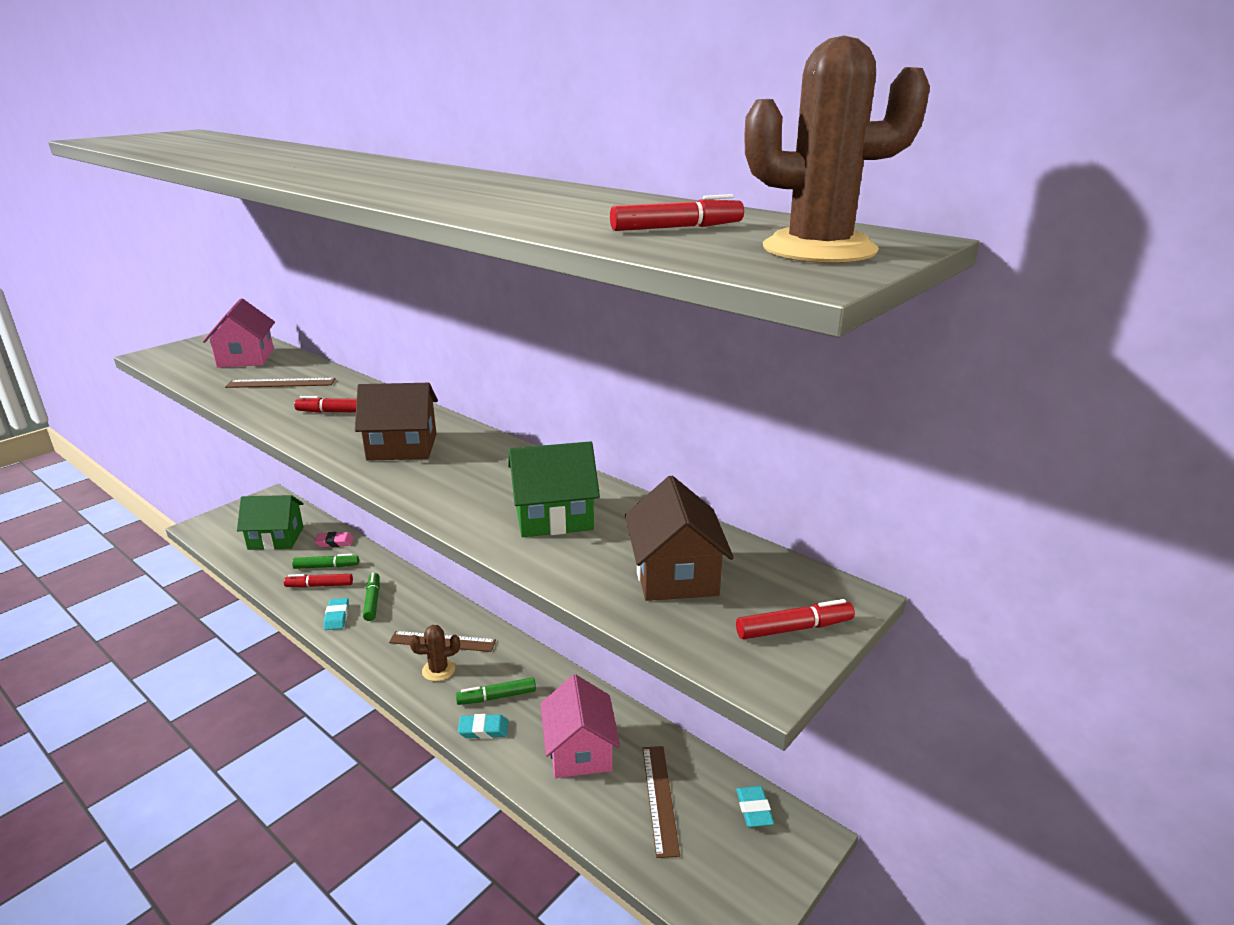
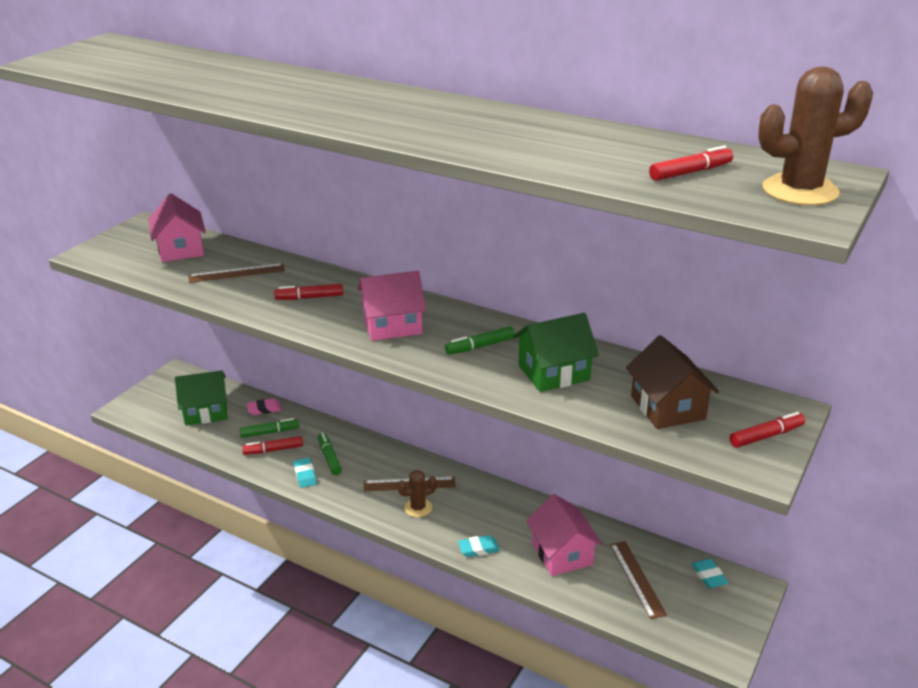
camera: 10 degrees left, 5 degrees up
(402, 447) = (392, 325): brown house -> pink house
(496, 697) = (477, 522): green marker -> green marker (480, 346)

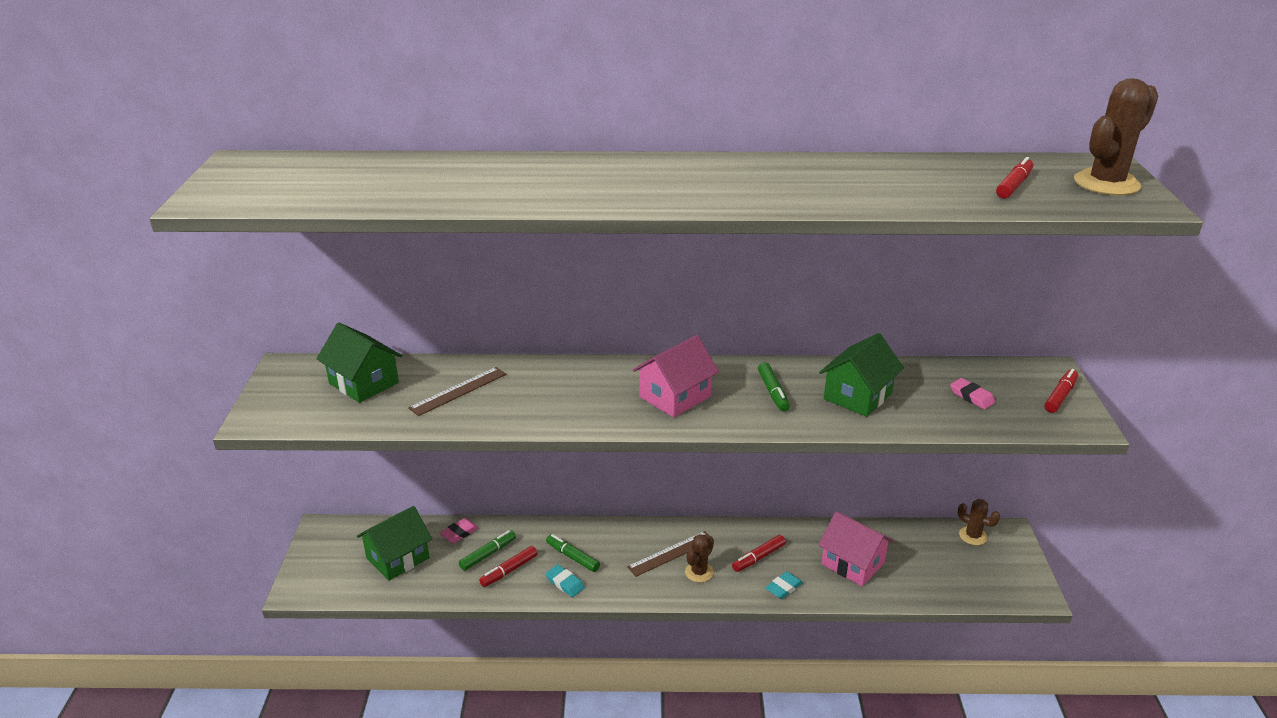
camera: 30 degrees left, 0 degrees up
(181, 249) = (364, 383): pink house -> green house
(309, 297) = (564, 394): red marker -> red marker (758, 558)
(480, 346) = (773, 392): green marker -> green marker turned 45 degrees counterclockwise
(637, 578) = (926, 560): brown ruler -> none
(667, 407) = (971, 397): brown house -> pink eraser
(709, 576) = (973, 536): turquoise eraser -> brown cactus

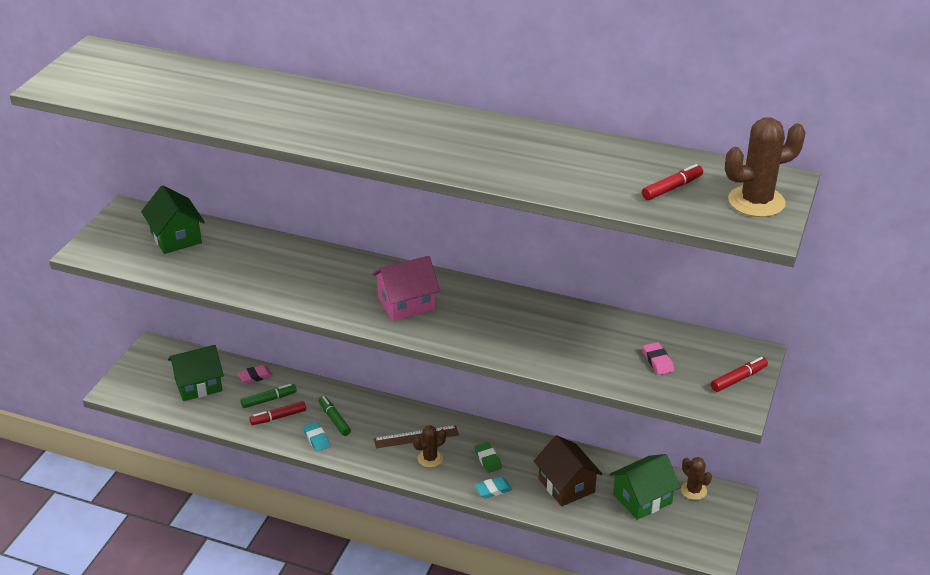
camera: 20 degrees right, 5 degrees up
(458, 391) = (242, 260): brown ruler -> none
(758, 558) = (488, 459): red marker -> green eraser
(773, 392) = (489, 318): green marker -> none
(852, 563) = (566, 485): pink house -> brown house
(857, 396) = (558, 338): green house -> green house (642, 498)

